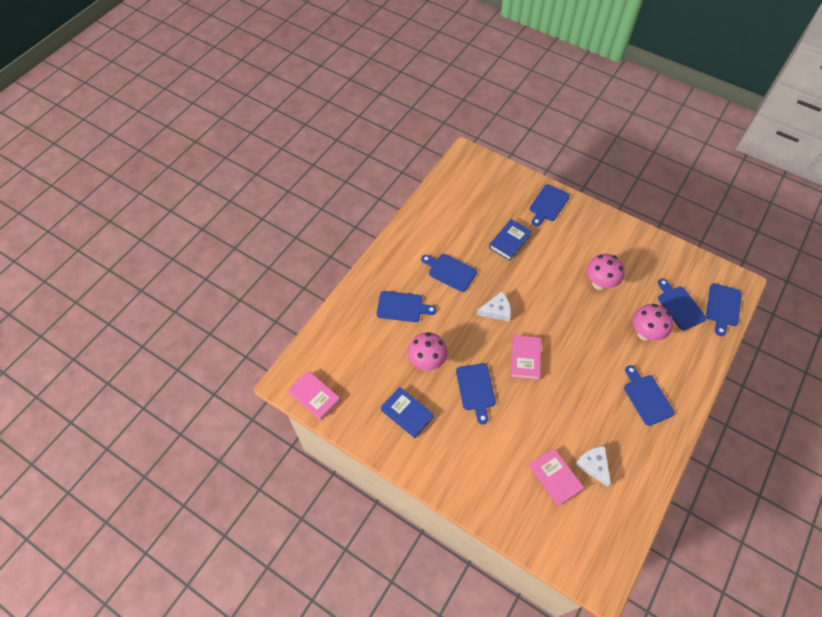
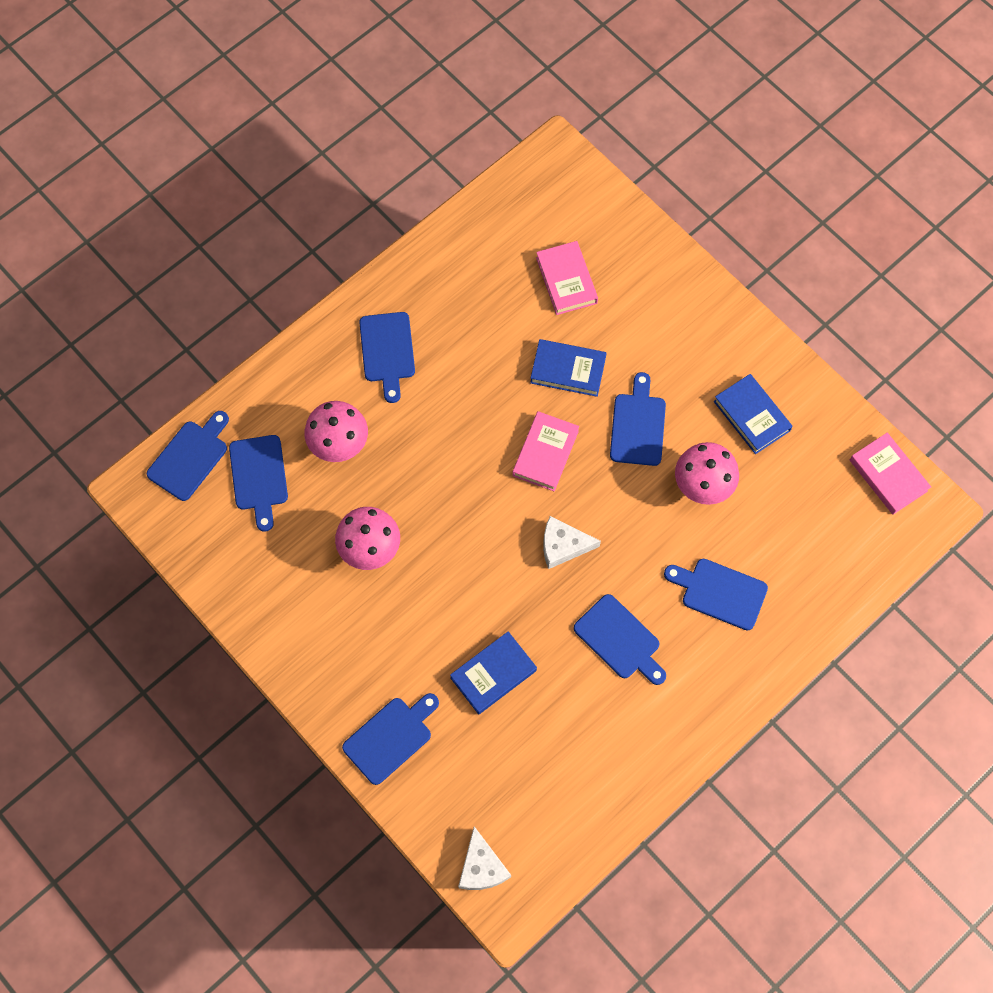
camera: 165 degrees left, 10 degrees up
(531, 414) = (568, 370): none -> blue book
(593, 465) = (507, 283): white cheese -> white cheese (481, 867)

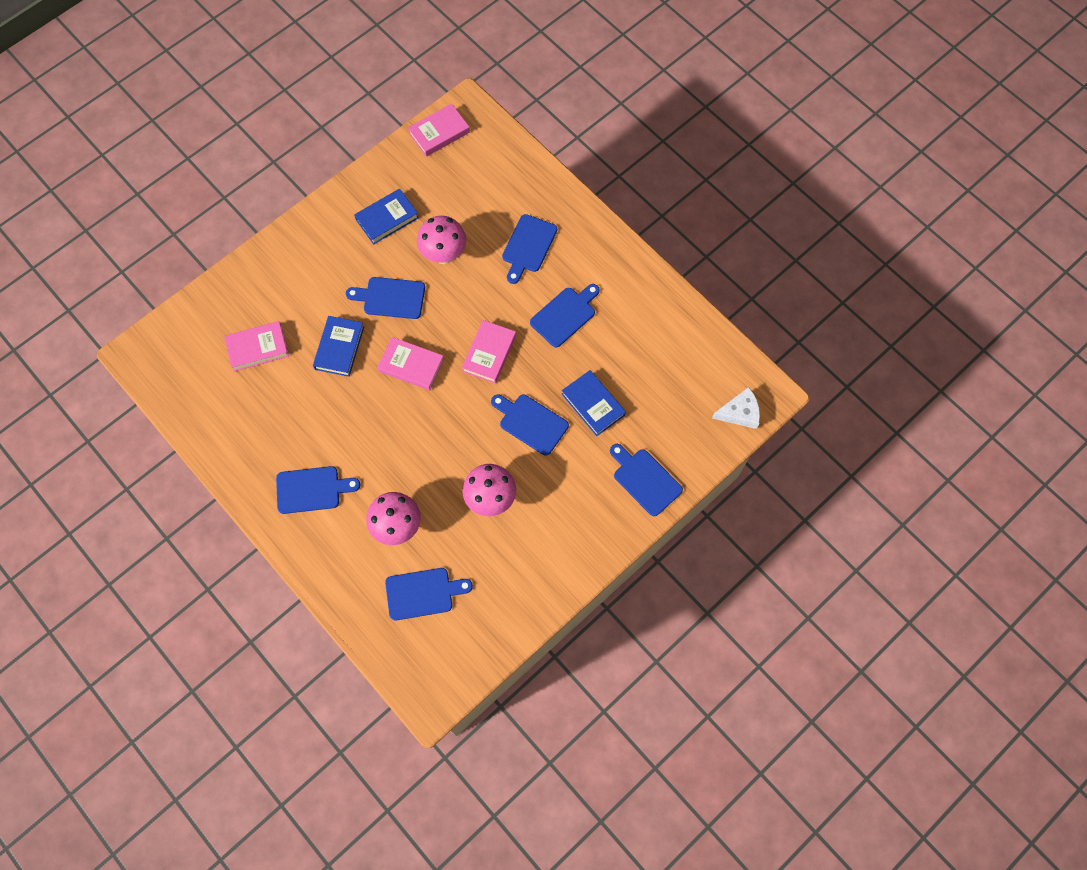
camera: 90 degrees left, 0 degrees up
(190, 457) = (402, 654): blue cutting board -> blue cutting board (531, 422)
(563, 545) = (489, 353): white cheese -> pink book

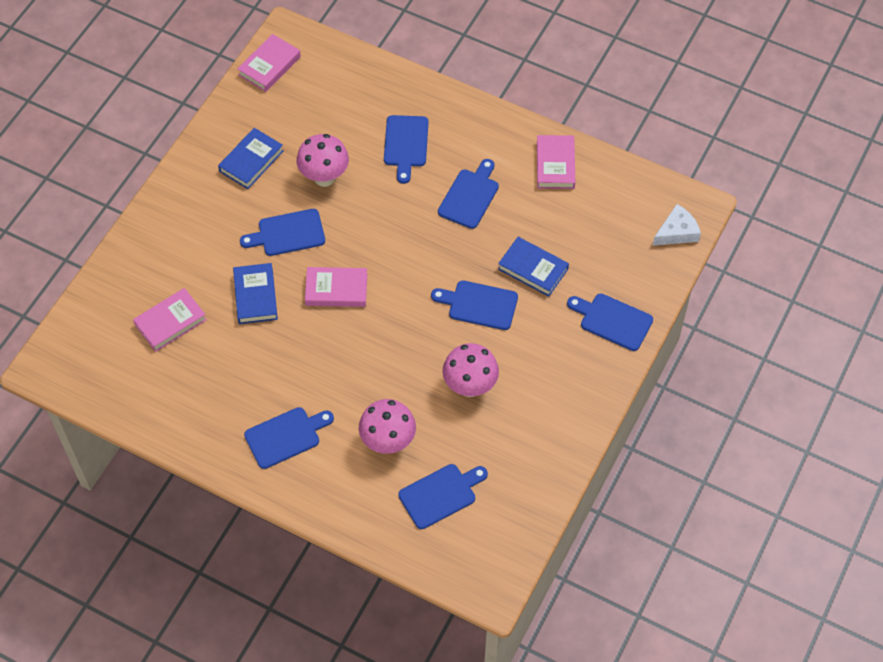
camera: 20 degrees left, 10 degrees down
(489, 353) = (410, 254): pink book -> pink book (555, 165)

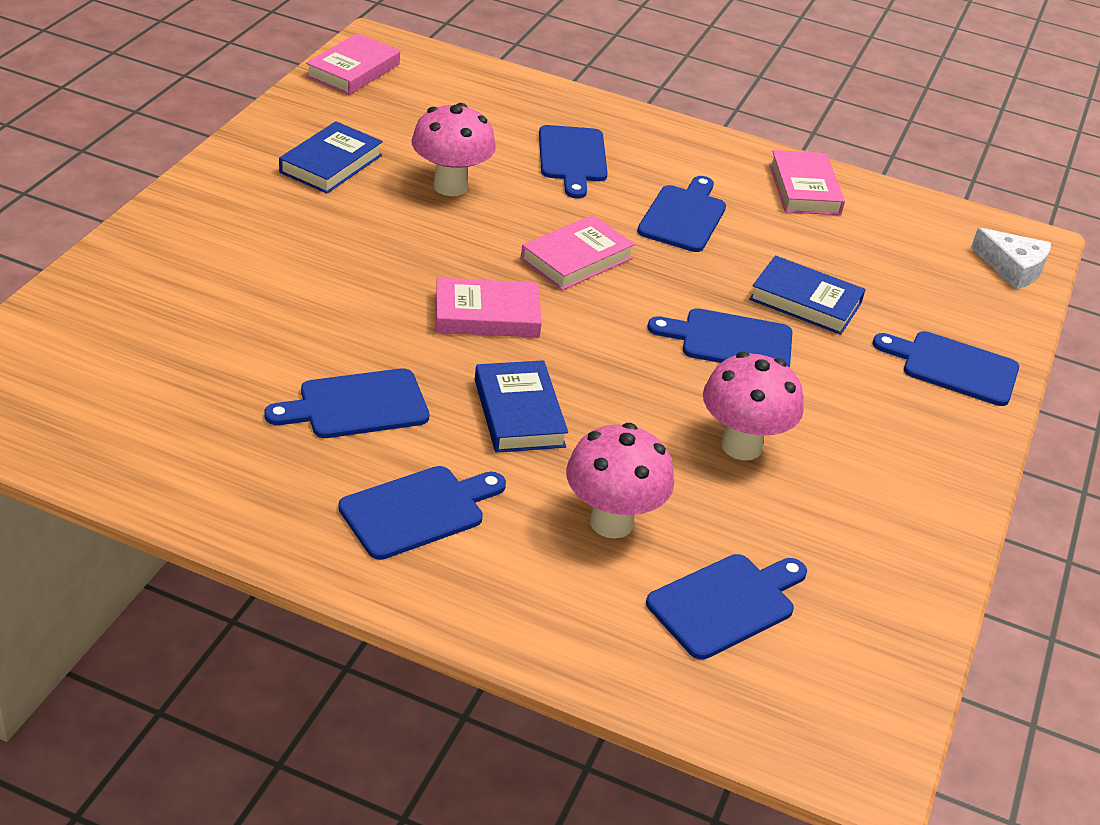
camera: 10 degrees left, 20 degrees down
(170, 322) = (196, 346): pink book -> pink book (576, 259)
(255, 296) = (347, 318): blue book -> blue book (519, 413)
(287, 233) = (397, 245): blue cutting board -> blue cutting board (356, 405)
(677, 232) = (1012, 268): white cheese -> white cheese turned 75 degrees clockwise

